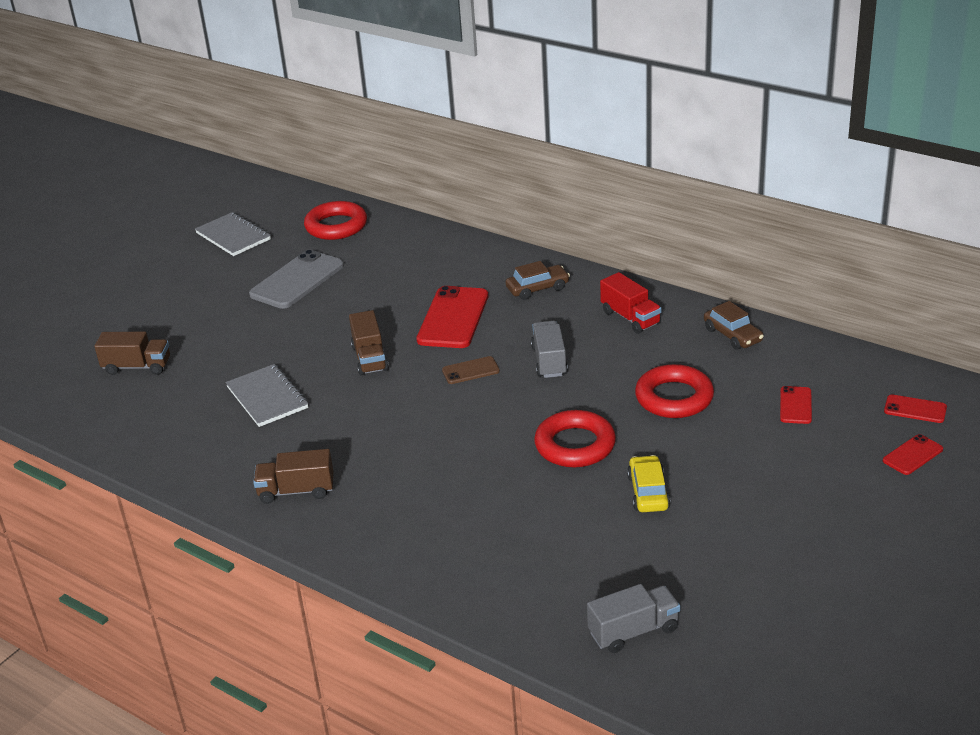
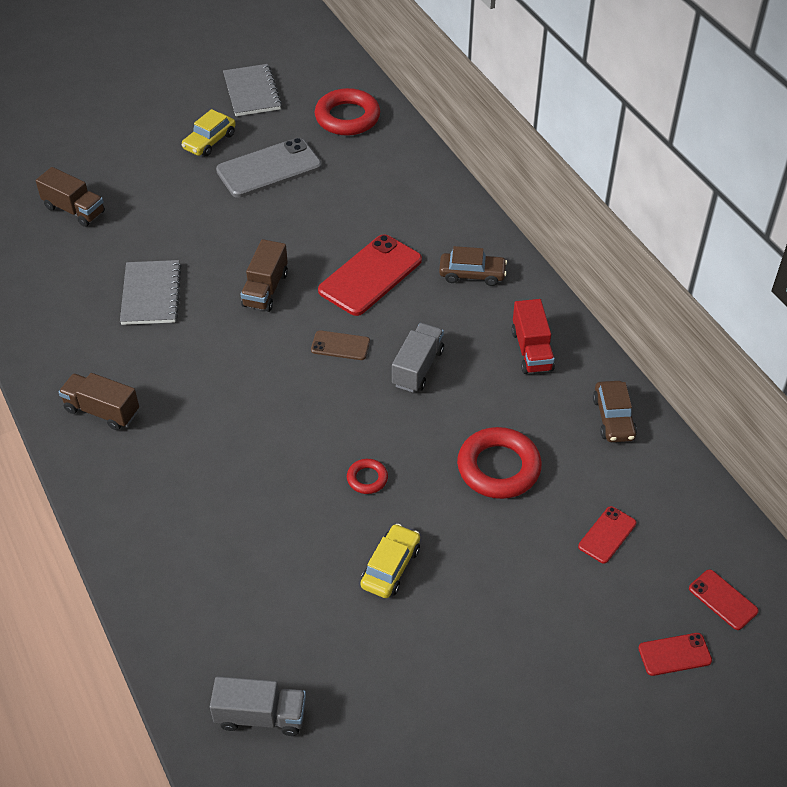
camera: 25 degrees right, 15 degrees up
(225, 280) = (209, 141): none -> yellow car
(575, 445) = (367, 478): red ring -> red ring, size x0.49

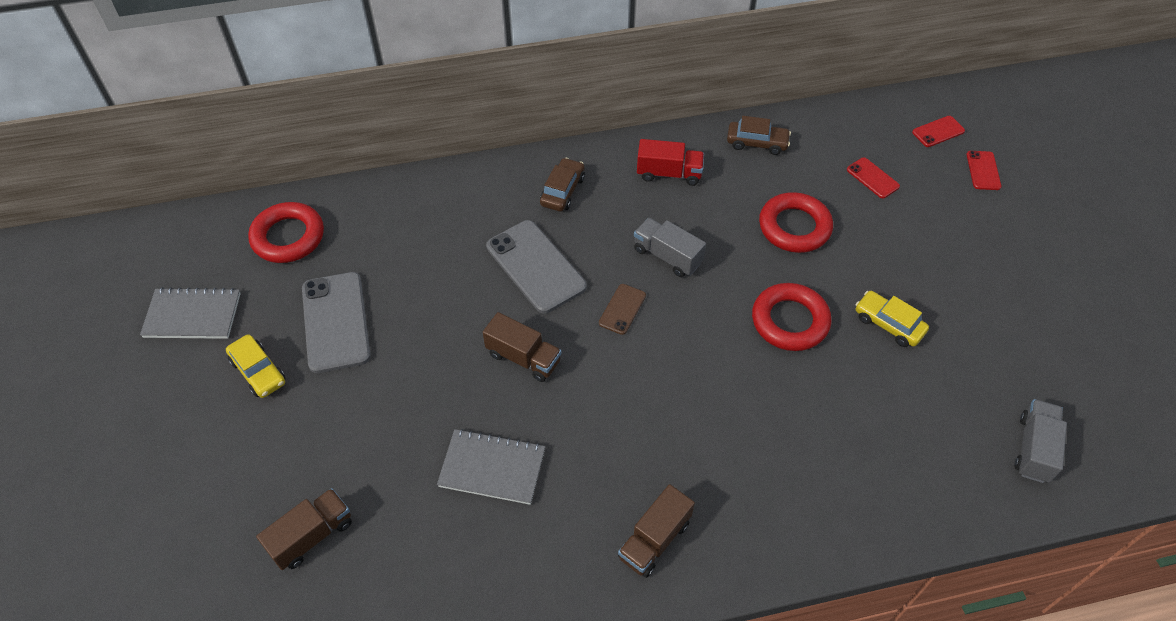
camera: 75 degrees left, 5 degrees up
(367, 478) = (790, 321): red ring -> red ring, size x2.04
(370, 275) = (535, 266): red phone -> grey phone

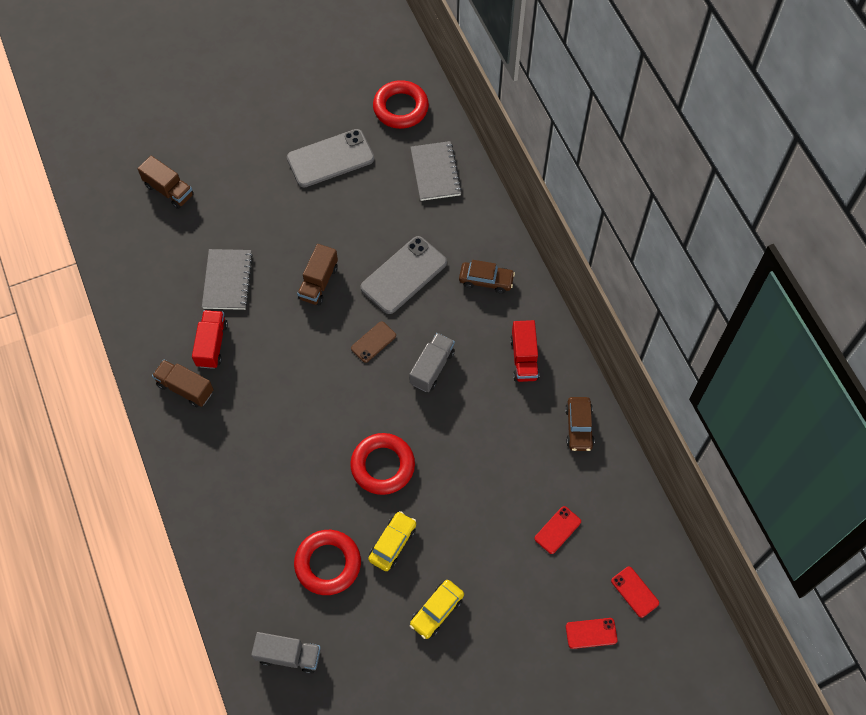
camera: 80 degrees right, 10 degrees up
(192, 315) = (322, 74): grey notebook -> grey notebook (435, 172)
(258, 371) = (283, 126): yellow car -> yellow car (437, 611)
(591, 498) = (212, 344): none -> red truck
(622, 309) = (373, 342): brown phone -> brown phone turned 60 degrees counterclockwise
(794, 227) = (483, 464): red ring -> red ring (328, 564)

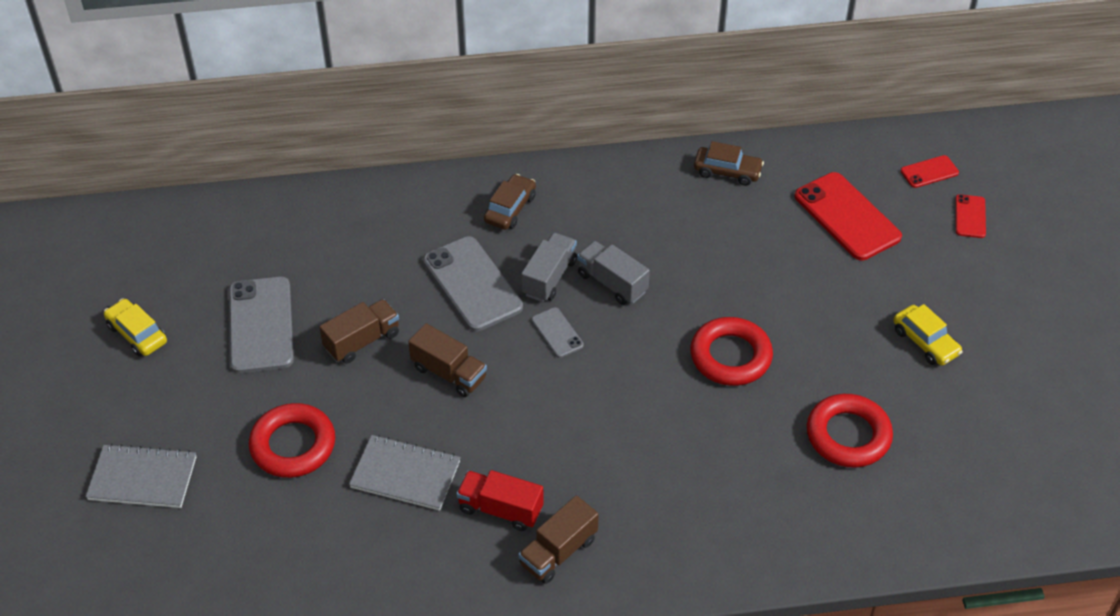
camera: 75 degrees left, 15 degrees down
(169, 190) = (222, 523): brown truck -> brown truck (362, 341)
(288, 655) = (960, 497): grey truck -> grey truck (549, 277)
(373, 342) = (557, 333): brown phone -> grey phone
(392, 543) = (834, 366): yellow car -> yellow car (137, 334)
(400, 108) = (218, 237): red ring -> red ring (293, 445)
(435, 172) = (334, 223): grey notebook -> grey notebook (143, 478)
(524, 358) = (626, 198): red truck -> none
(557, 530) = (847, 217): red phone -> red phone, size x1.98

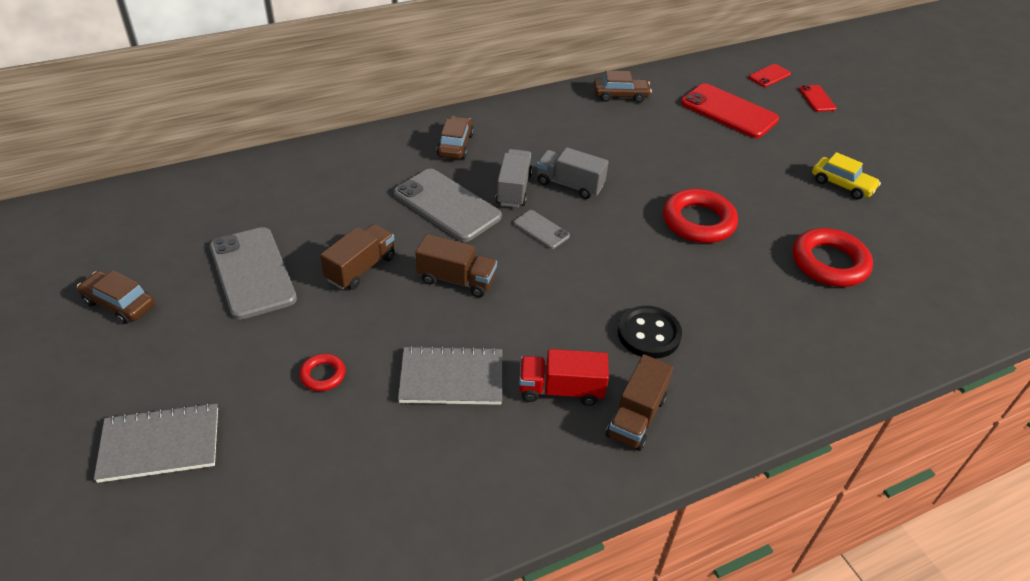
camera: 20 degrees left, 5 degrees down
(137, 334) = (119, 304): yellow car -> brown car
(293, 445) = (323, 375): red ring -> red ring, size x0.49
(612, 472) = (649, 334): none -> black button

